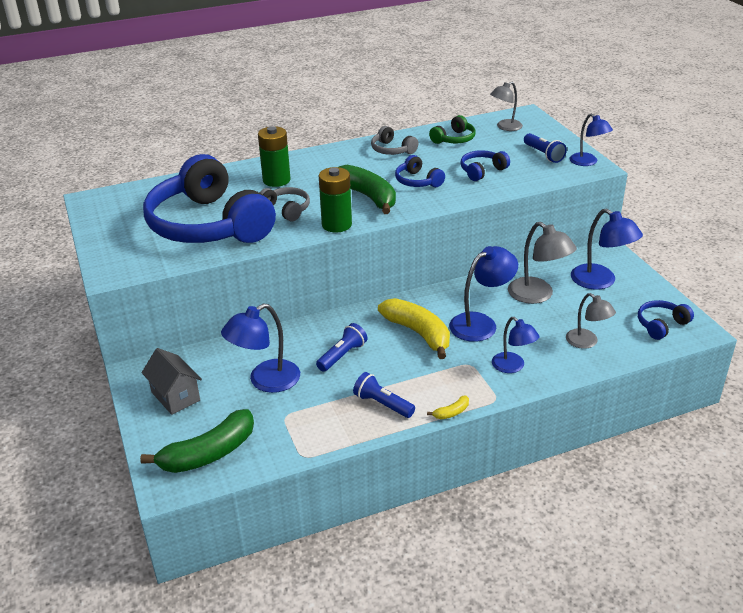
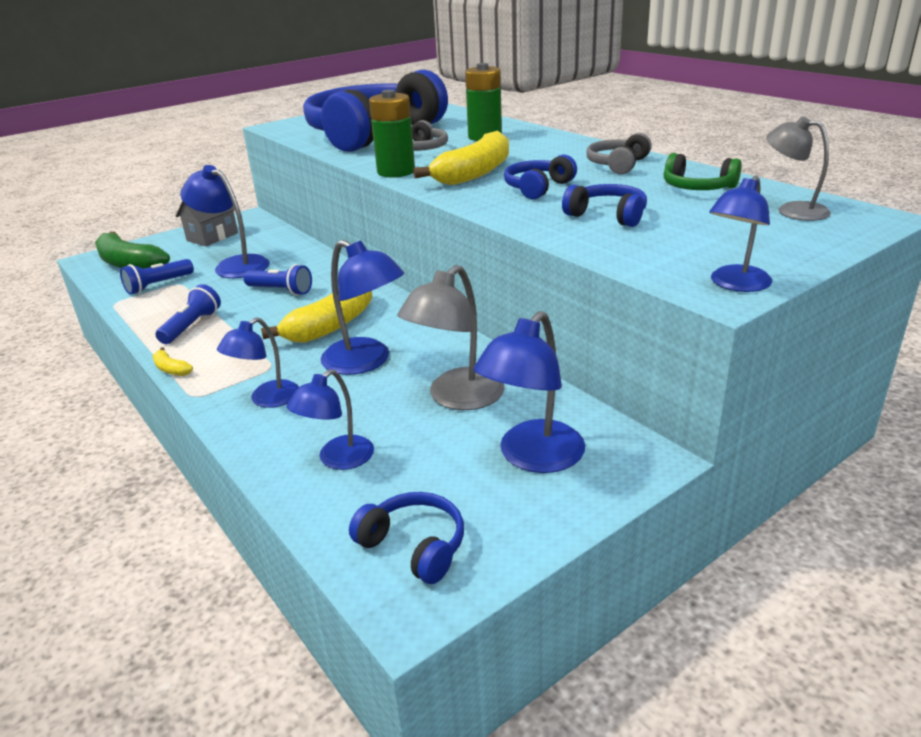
camera: 75 degrees right, 5 degrees down
(368, 197) = (474, 173): green banana -> yellow banana
(543, 154) = (720, 247): blue flashlight -> blue flashlight (158, 285)
(587, 342) = (338, 459): grey lamp -> blue lamp

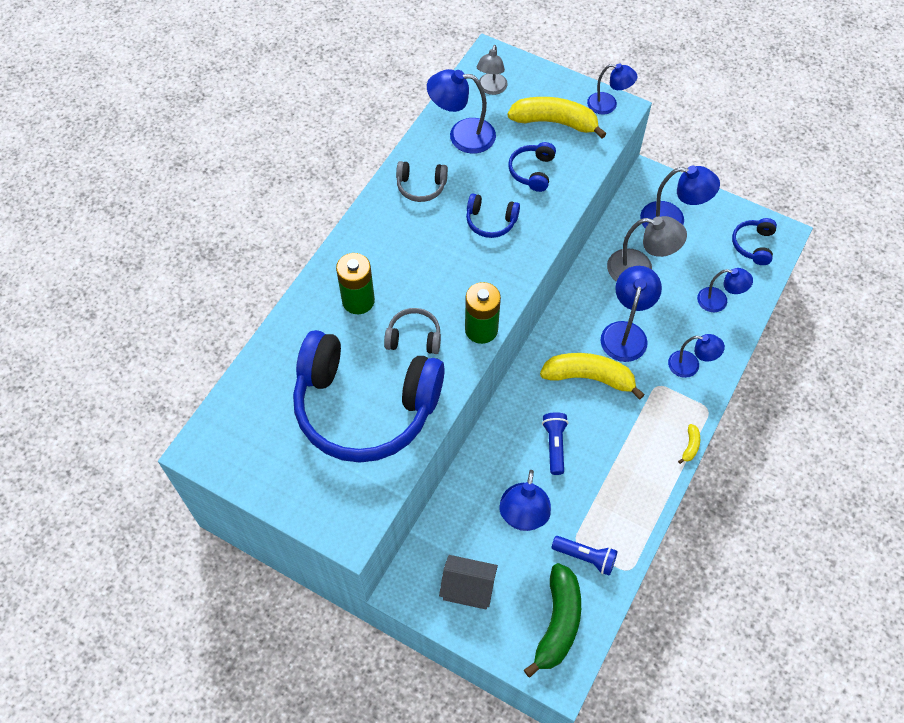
camera: 115 degrees left, 30 degrees up
(192, 326) = (634, 475): blue flashlight -> none
(474, 173) = (469, 272): yellow banana -> yellow banana (555, 122)
(697, 188) = (462, 135): green headphones -> blue lamp

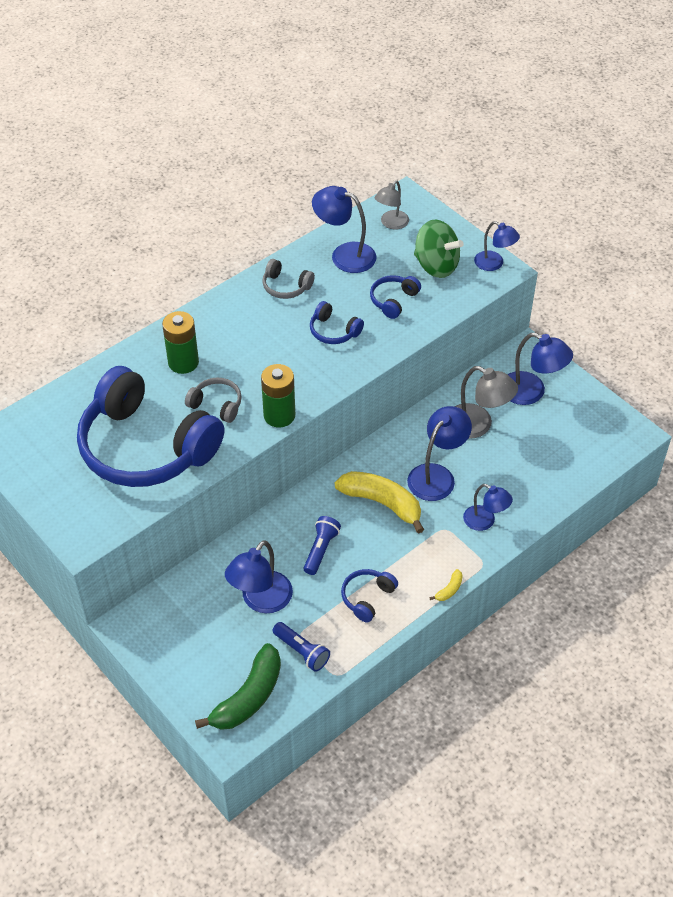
camera: 20 degrees right, 10 degrees down
(468, 588) = (182, 642): grey house -> none
(555, 122) = (436, 266): yellow banana -> green spinning top
(719, 301) = (542, 474): blue lamp -> none
(753, 245) = (602, 435): blue headphones -> blue headphones (367, 598)

